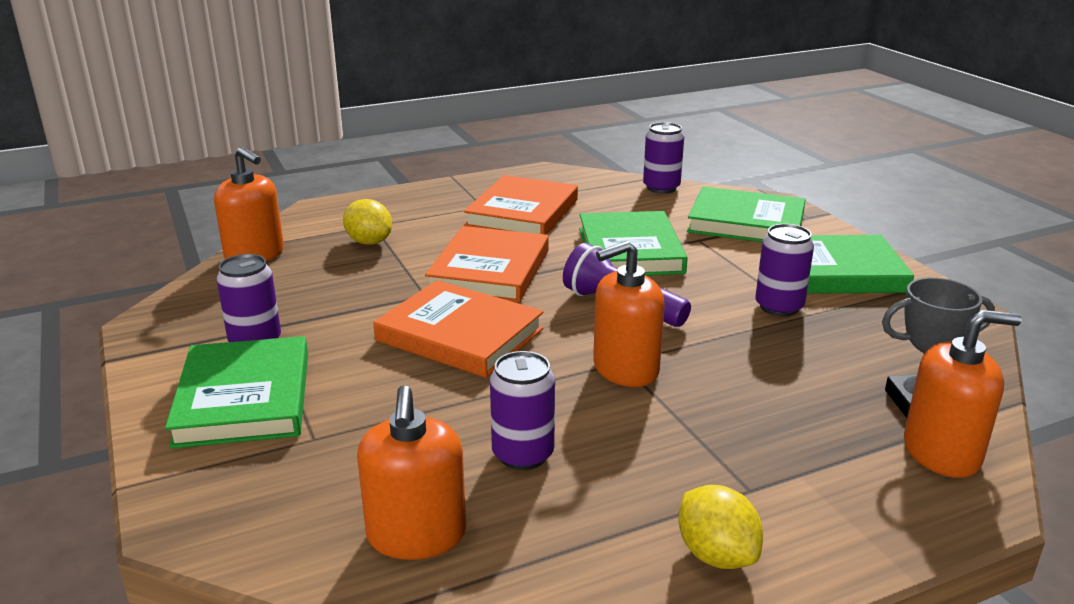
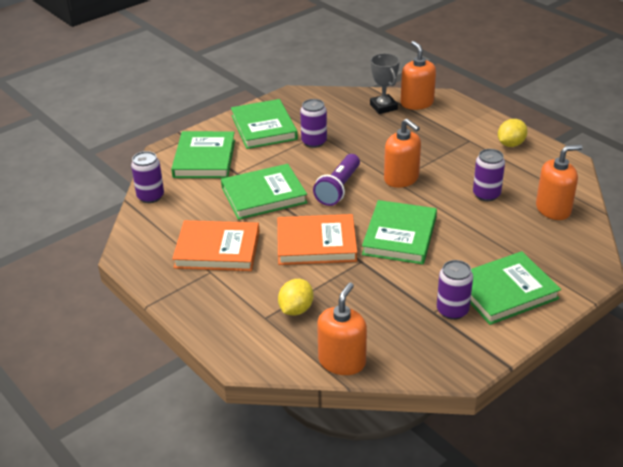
camera: 105 degrees left, 10 degrees up
(459, 335) = (400, 236): orange book -> green book

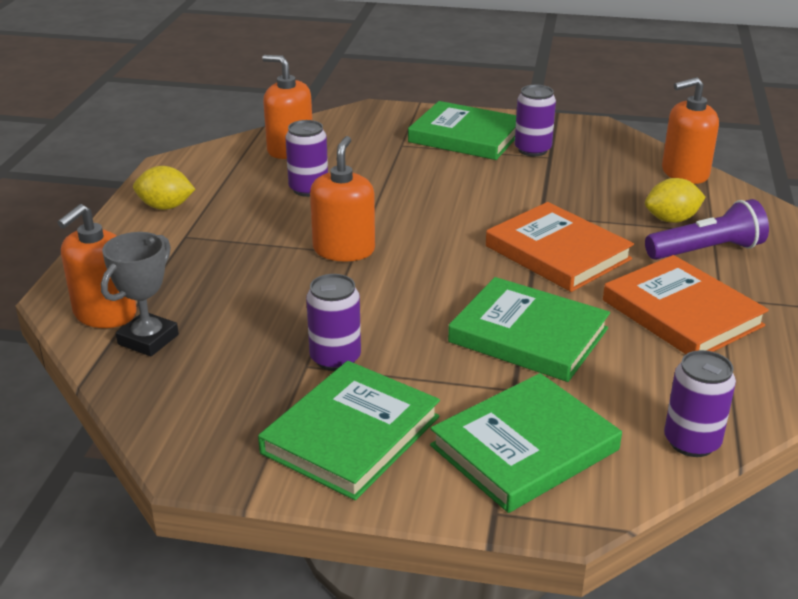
camera: 130 degrees left, 5 degrees down
(338, 188) = (428, 285): purple flashlight -> purple flashlight (706, 251)
(400, 236) = (463, 210): green book -> none

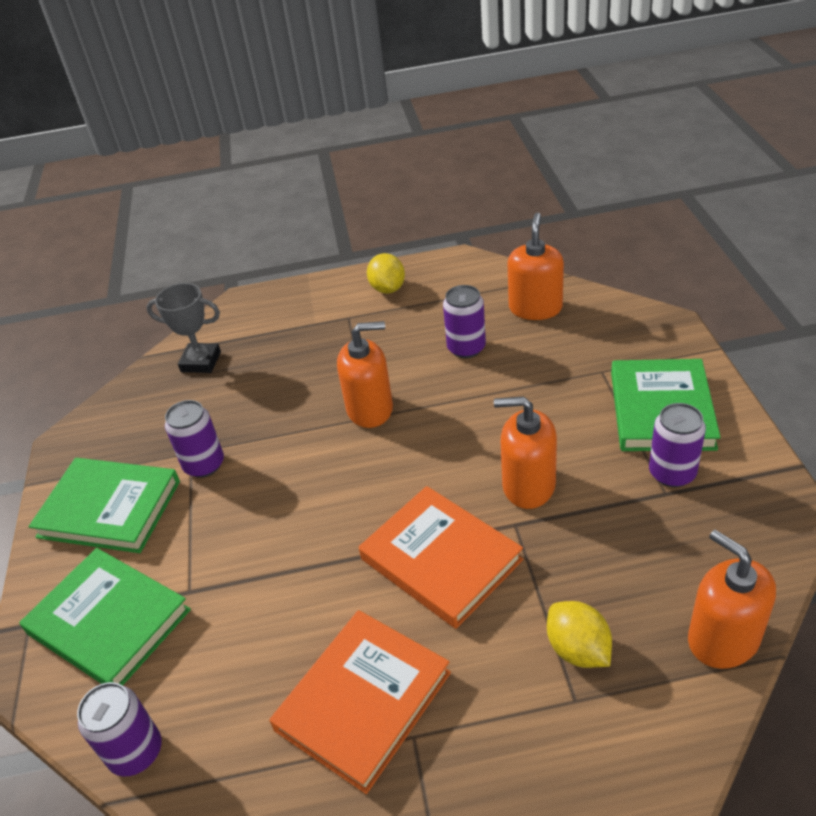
camera: 75 degrees right, 10 degrees up
(105, 313) = (226, 329): orange soap dispenser -> orange soap dispenser (528, 485)
(528, 335) = (276, 578): green book -> none
(557, 253) = (440, 559): orange book -> orange book turned 75 degrees counterclockwise
(706, 251) = (518, 702): purple flashlight -> none

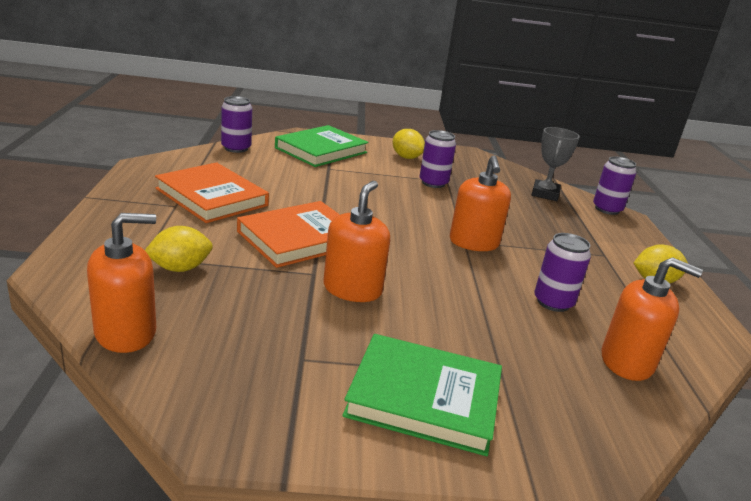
camera: 90 degrees right, 15 degrees down
(109, 509) = (406, 157): green book -> yellow lemon
(672, 473) = (325, 372): purple can -> purple can (607, 209)

